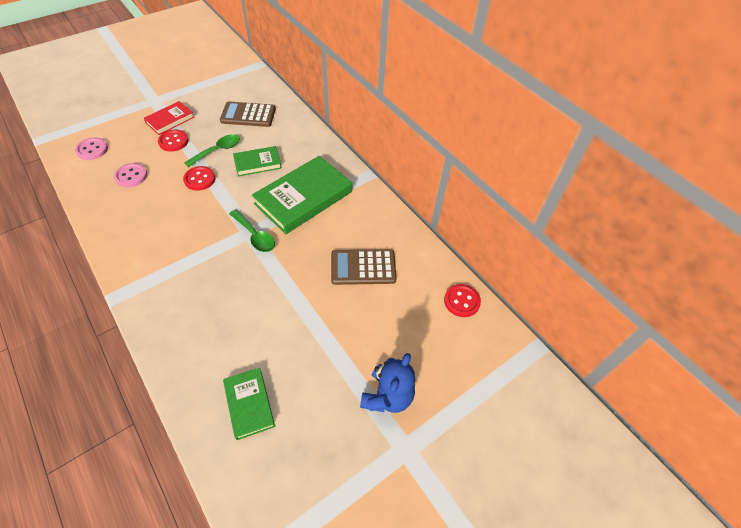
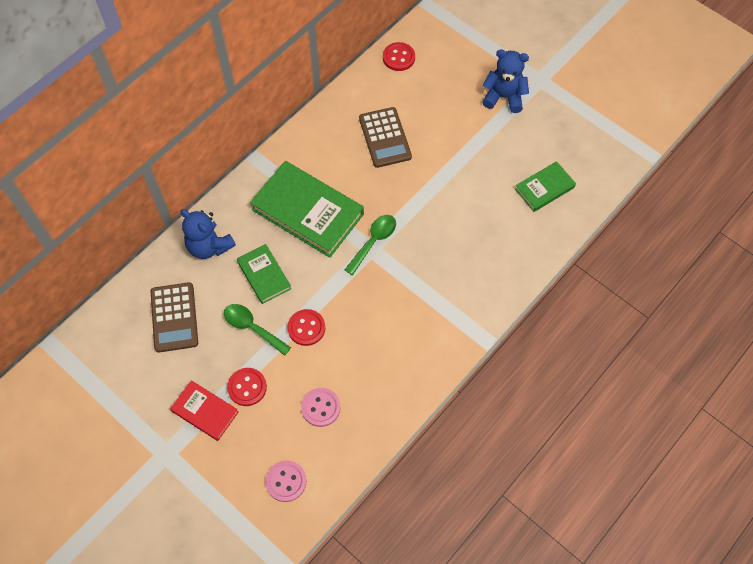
camera: 100 degrees left, 10 degrees up
(297, 138) = (209, 246): none -> blue teddy bear

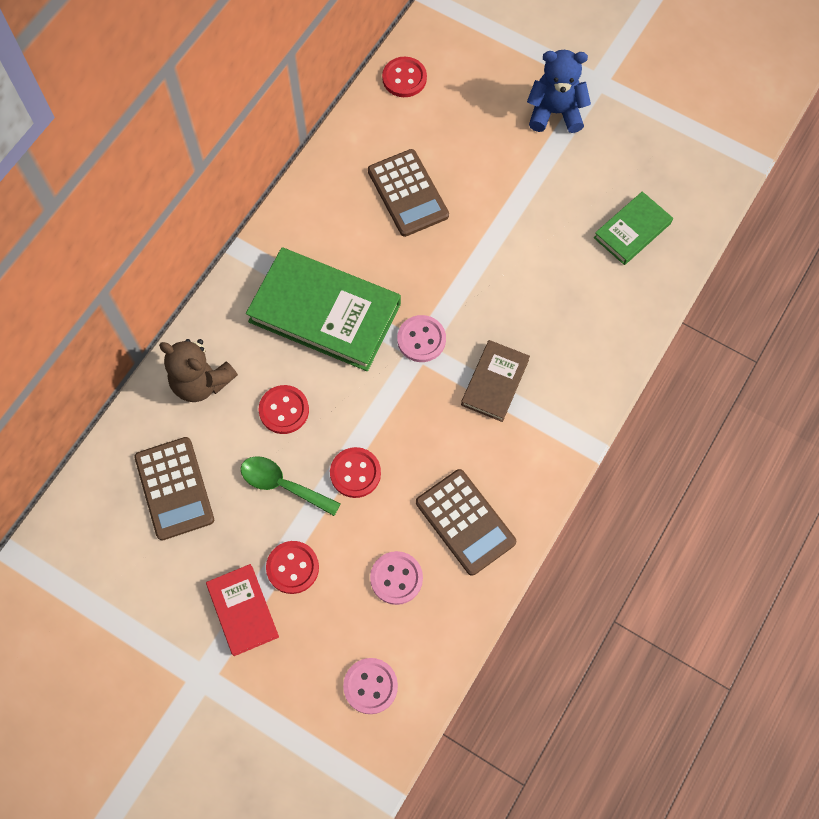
camera: 10 degrees left, 5 degrees up
(205, 411) = (243, 610): red book -> red book turned 45 degrees clockwise
(209, 246) = (201, 382): blue teddy bear -> brown teddy bear
(264, 275) = (284, 410): green book -> red button
(373, 241) = (421, 339): green spoon -> pink button
(379, 376) = (465, 522): none -> brown calculator
(421, 280) = (495, 382): none -> brown book

